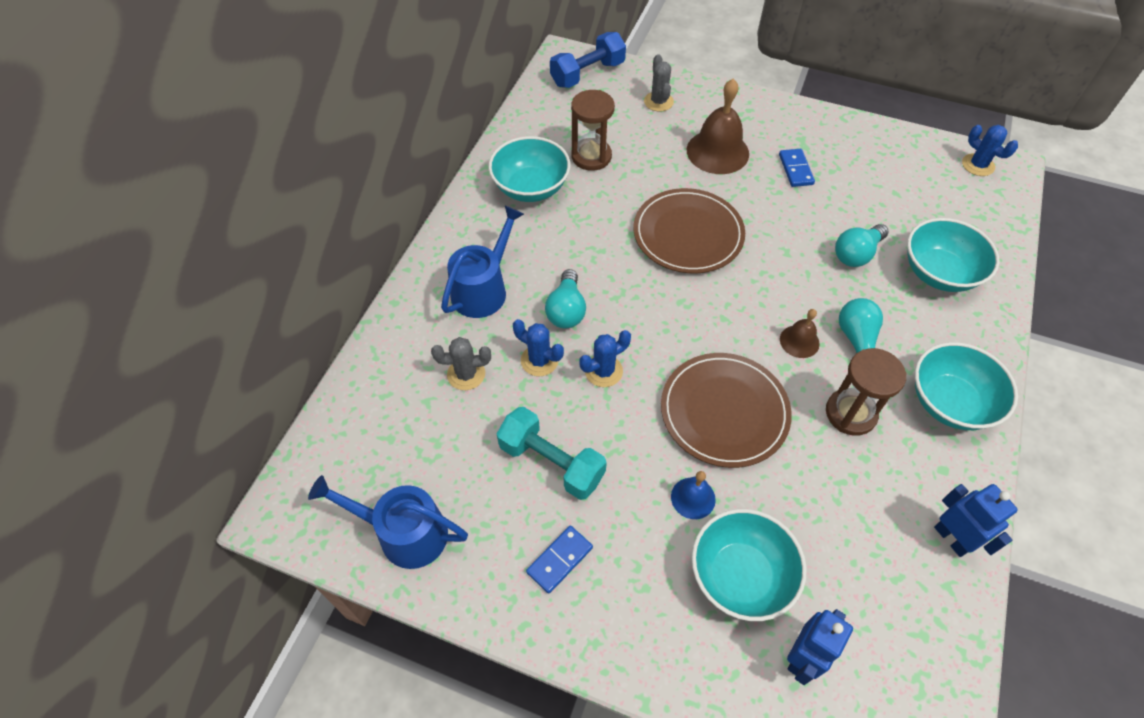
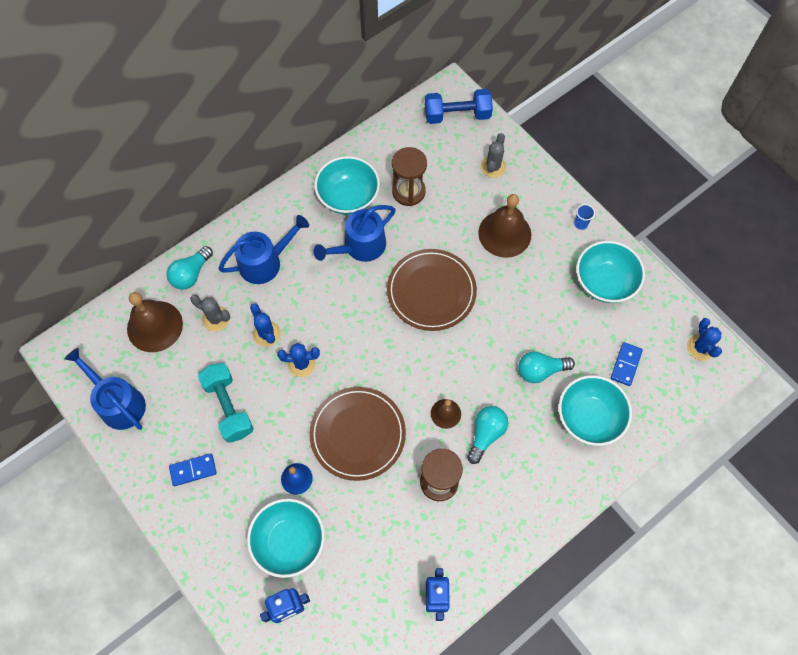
camera: 30 degrees right, 10 degrees up
(393, 419) = (155, 326): none -> brown bell
(566, 310) = (308, 306): turquoise light bulb -> turquoise light bulb (191, 274)
(580, 227) = (360, 246): none -> blue watering can
(781, 113) = (580, 224): none -> blue cup
(795, 169) = (552, 278): blue domino -> blue domino (625, 364)
(949, 402) = (512, 513): turquoise bowl -> turquoise bowl (604, 282)

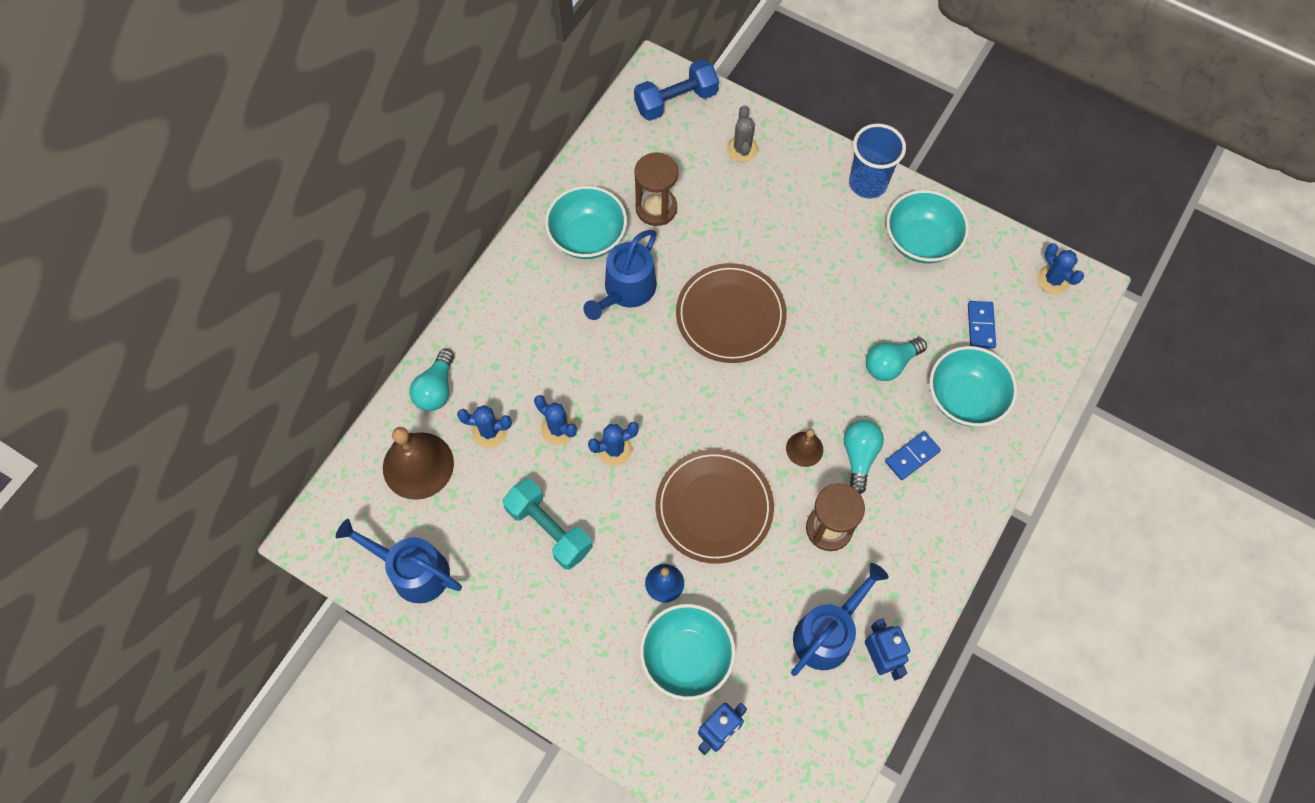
camera: 20 degrees left, 0 degrees up
(193, 470) = (538, 617): blue domino -> blue domino (912, 456)
(216, 319) = (489, 431): grey cactus -> blue cactus
(265, 262) = (520, 345): blue watering can -> blue watering can (827, 633)
(504, 233) = (787, 222): brown bell -> none
(580, 224) = (867, 183): blue cup -> blue cup, size x2.26

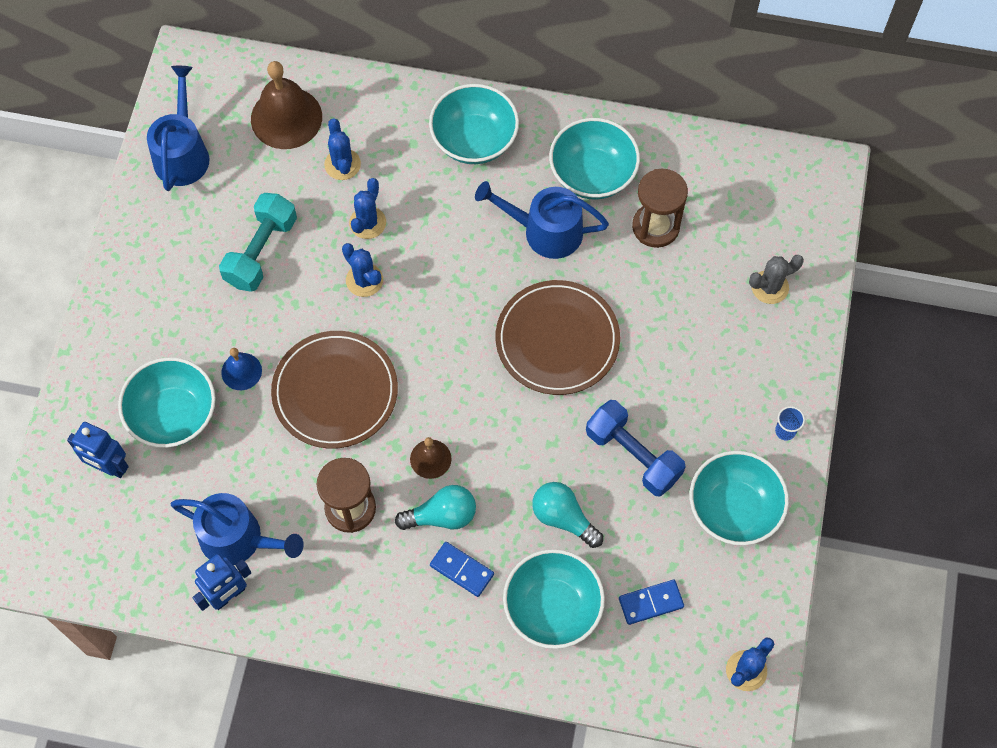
camera: 70 degrees right, 0 degrees up
(436, 389) = (369, 103): turquoise light bulb -> none
(514, 316) = (474, 140): none -> turquoise bowl
(676, 101) = (800, 201): blue dumbbell -> blue dumbbell (633, 455)
(867, 183) = (785, 431): blue cup -> blue cup, size x0.44

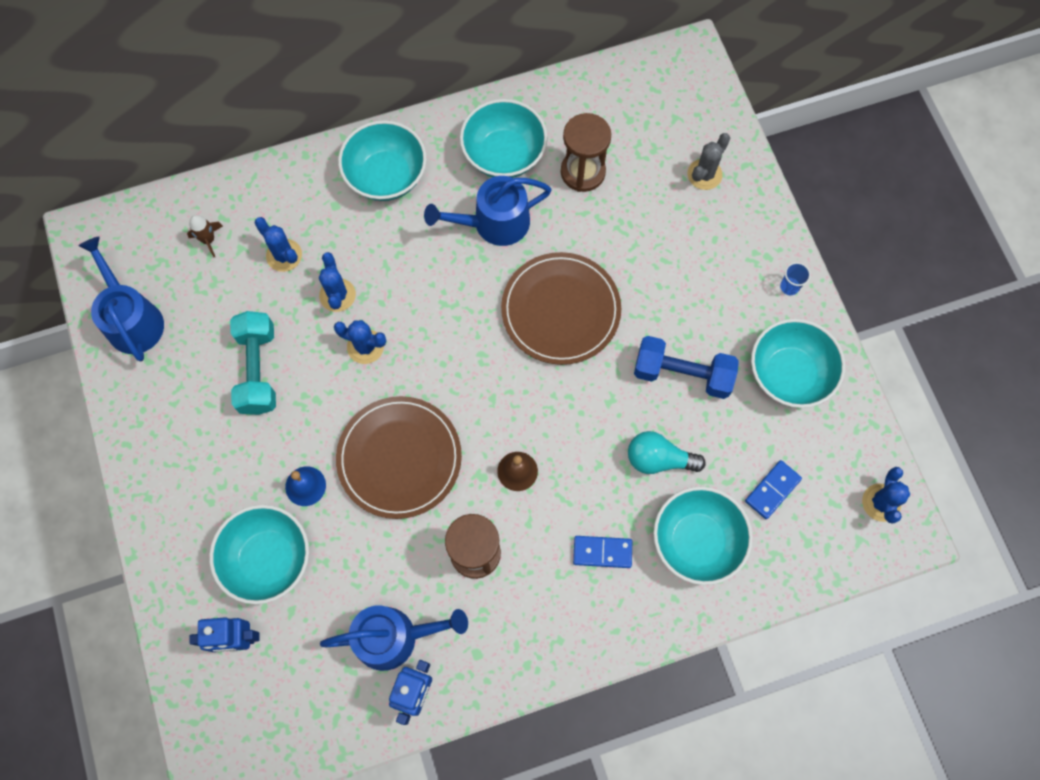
camera: 30 degrees left, 5 degrees up
(286, 118) = (208, 240): brown bell -> brown rocket
(442, 516) = (557, 515): turquoise light bulb -> none

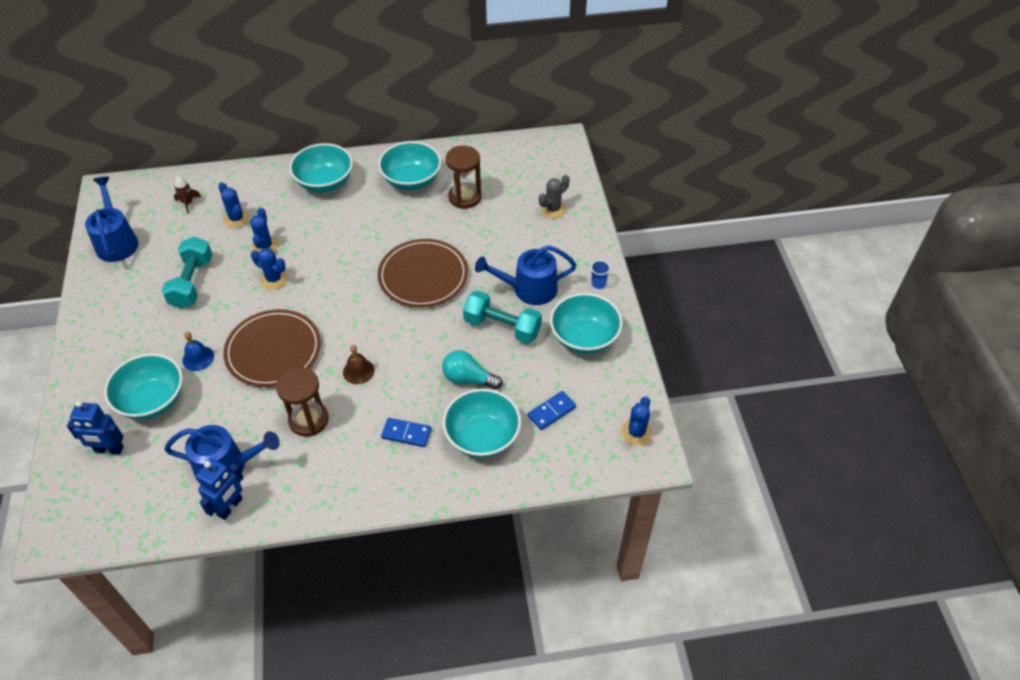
camera: 10 degrees right, 20 degrees down
(494, 223) = (392, 218): blue watering can -> blue watering can (529, 289)
(682, 374) = (502, 327): blue dumbbell -> turquoise dumbbell

